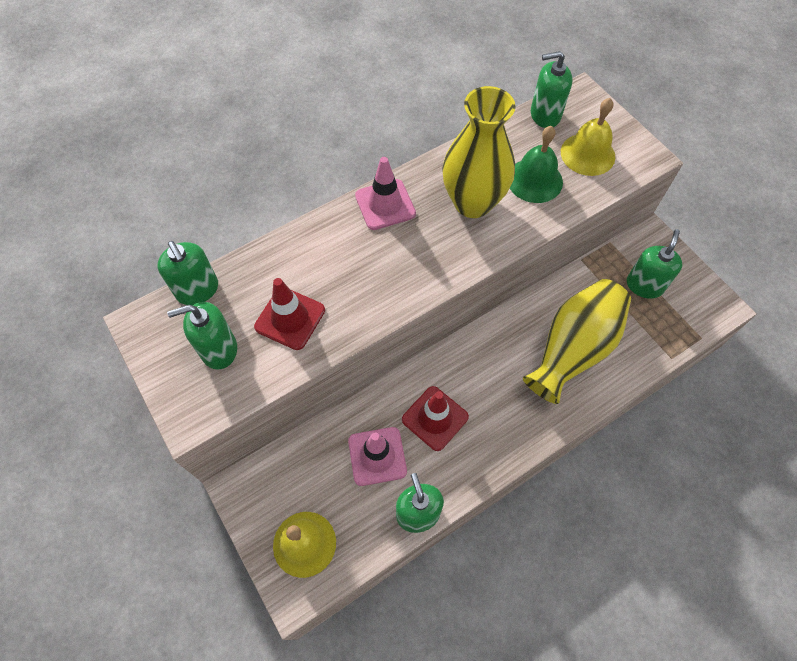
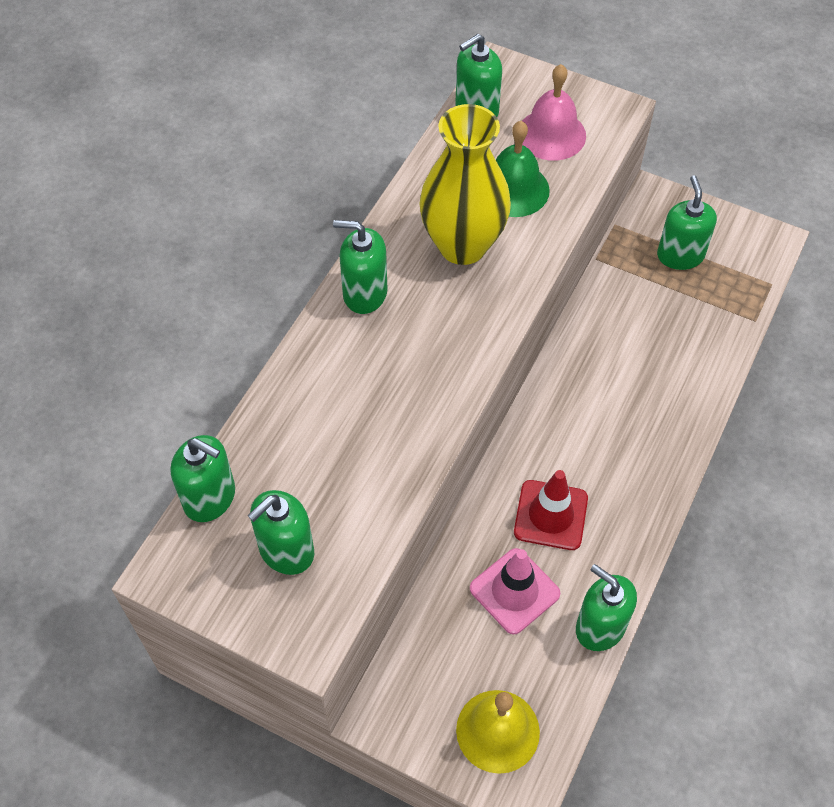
camera: 30 degrees left, 5 degrees down
(290, 318) = (345, 474): red traffic cone -> none
(385, 205) = (365, 293): pink traffic cone -> green soap dispenser
(573, 349) = (649, 362): yellow vase -> none
(587, 154) = (551, 134): yellow bell -> pink bell

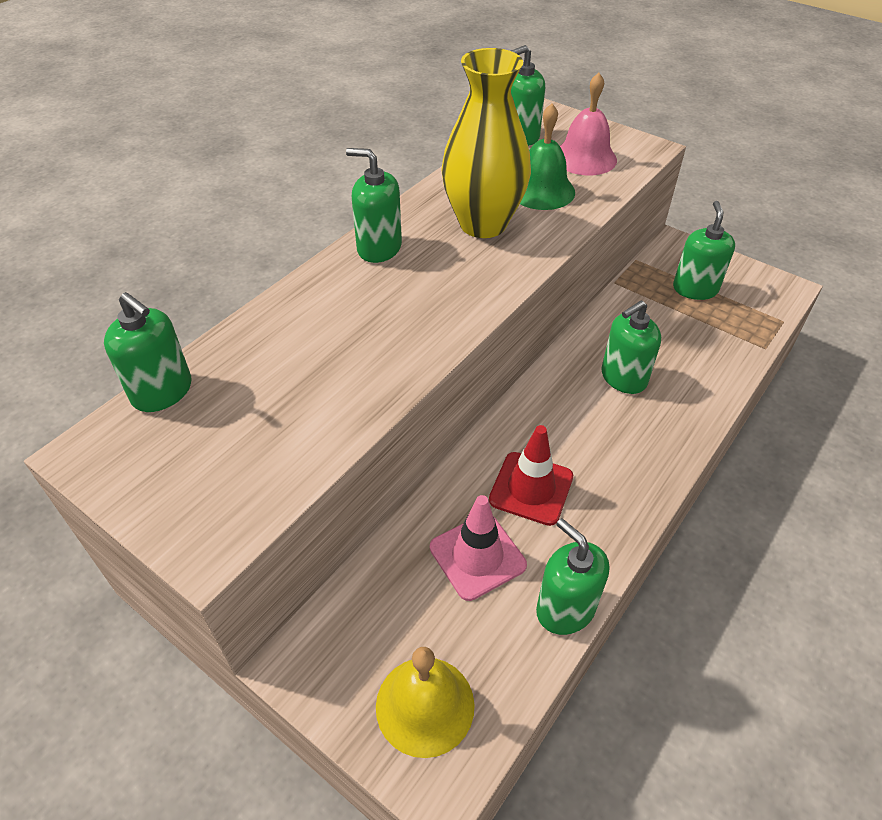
camera: 10 degrees right, 10 degrees down
(286, 550) = (220, 451): green soap dispenser -> green soap dispenser (623, 378)

